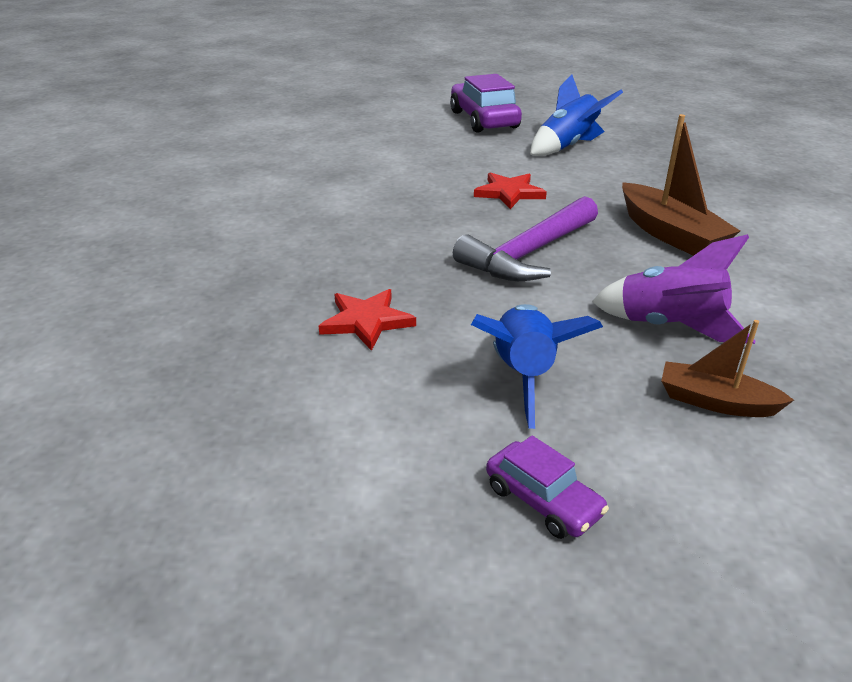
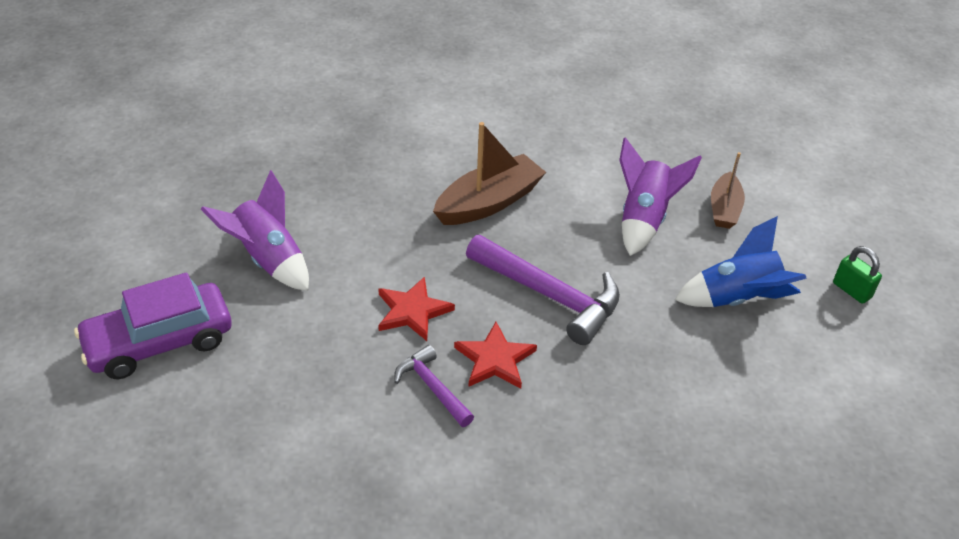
camera: 100 degrees left, 10 degrees up
(366, 321) = (703, 402): red star -> red star (495, 359)
(422, 196) = (432, 387): none -> purple hammer
(543, 500) = (851, 290): purple car -> green padlock
(568, 146) = (268, 259): blue rocket -> purple rocket

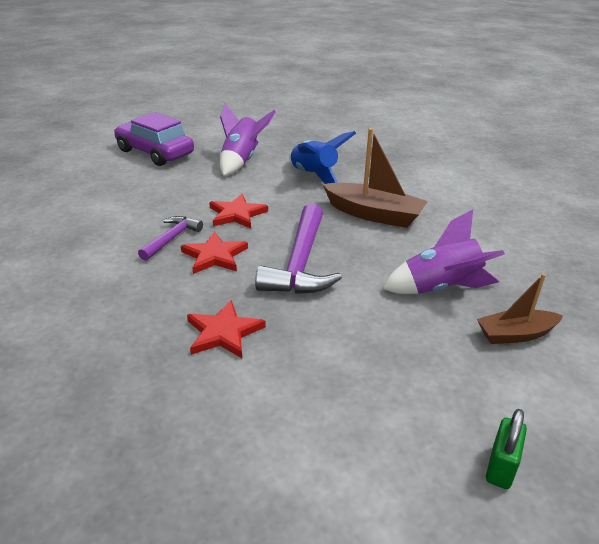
camera: 65 degrees right, 10 degrees down
(637, 393) = (223, 332): none -> red star
(737, 299) = (394, 370): blue rocket -> blue rocket (314, 176)

